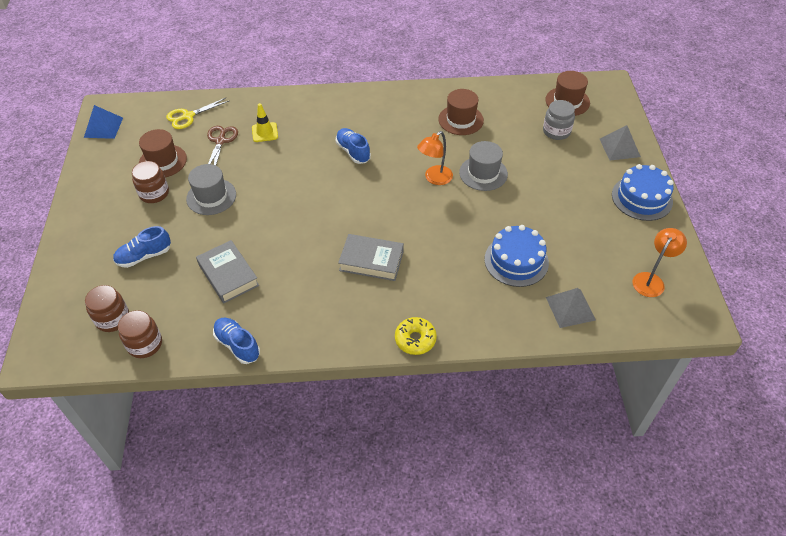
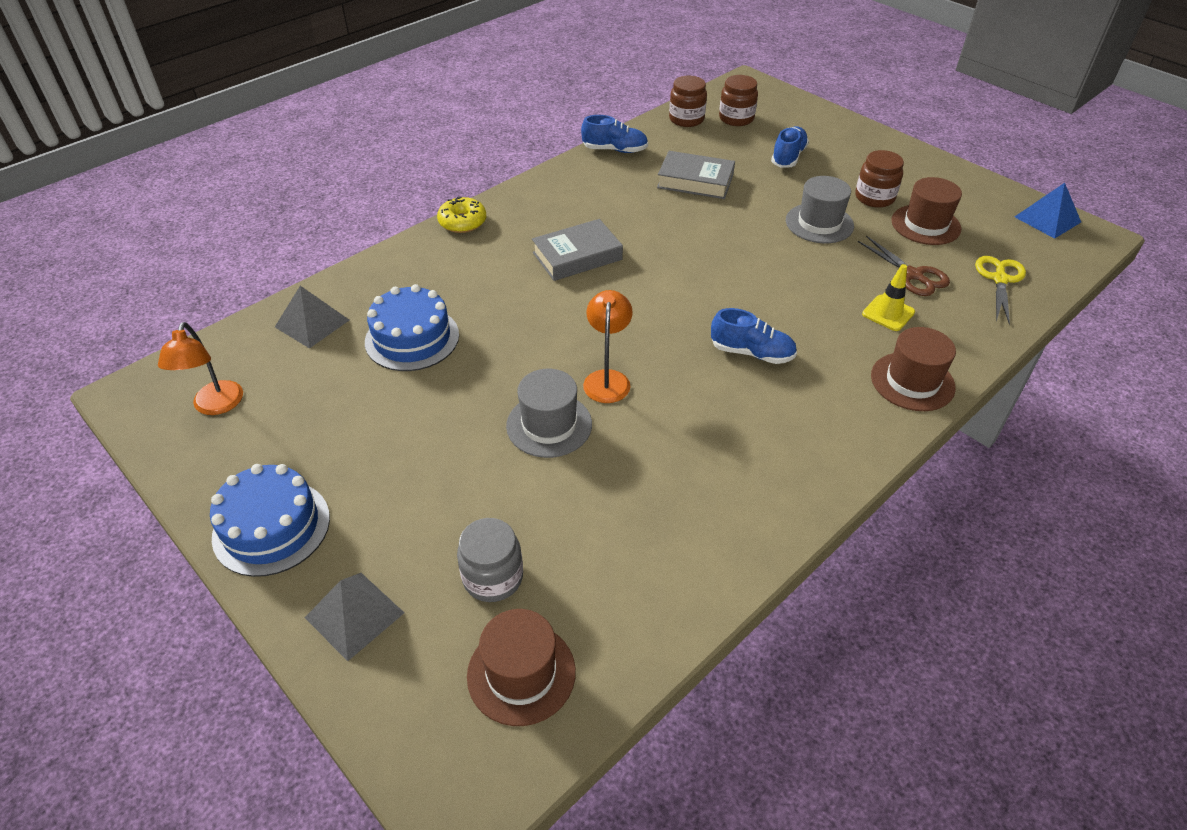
camera: 140 degrees right, 5 degrees down
(461, 120) = (670, 497): brown hat -> brown hat (912, 381)

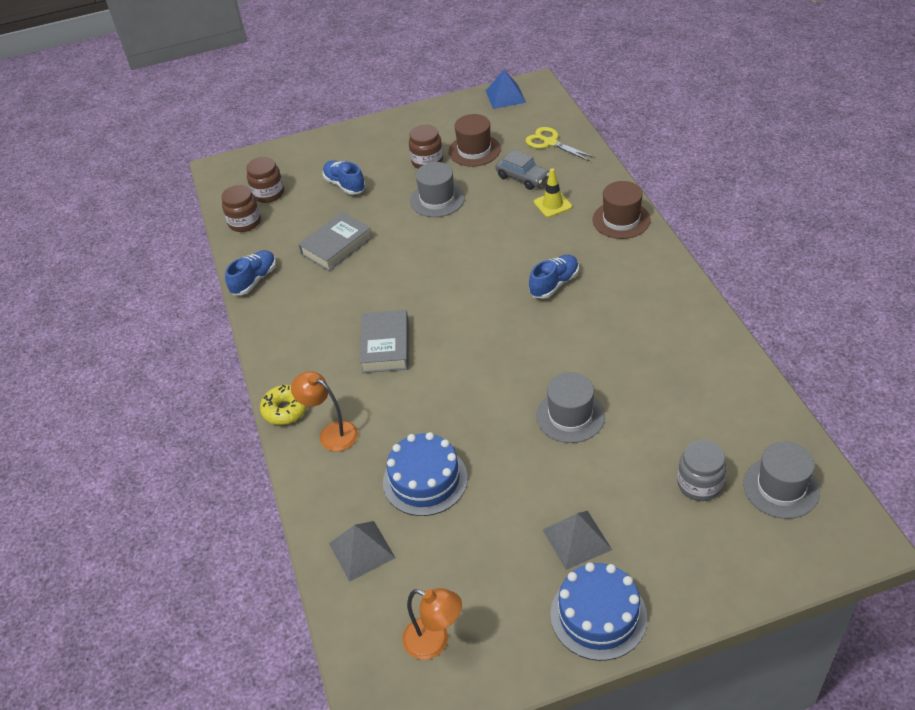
camera: 60 degrees left, 0 degrees up
(354, 615) = (703, 573): grey pyramid -> grey pyramid (576, 539)
(521, 673) = (781, 487): brown hat -> grey hat
(607, 379) = (539, 369): orange lamp -> orange lamp (331, 433)
(913, 275) = (522, 178): brown scissors -> grey car

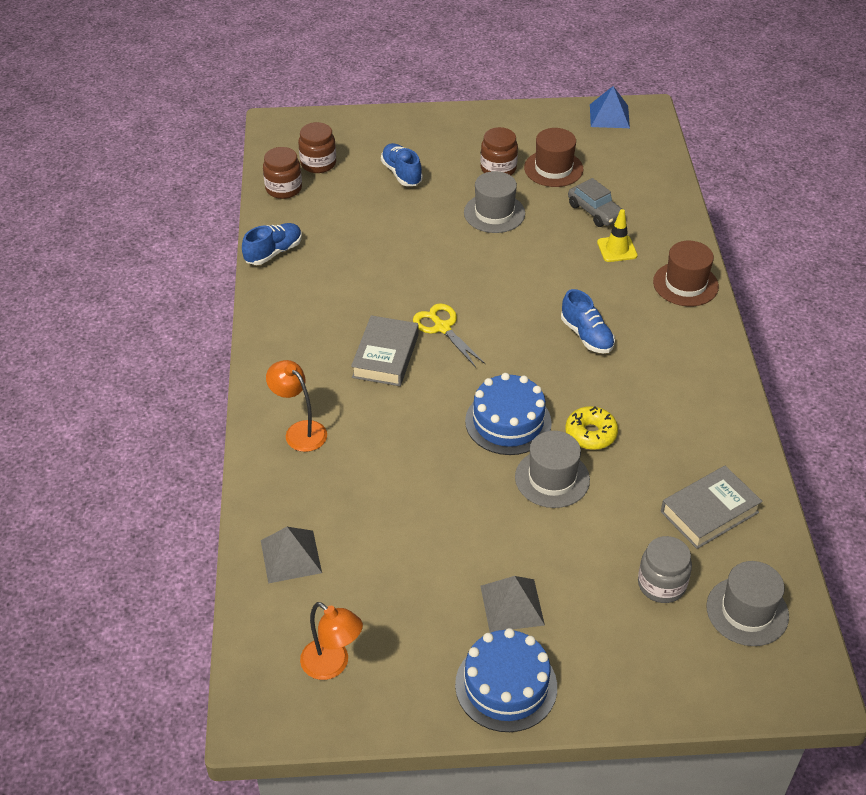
camera: 10 degrees right, 0 degrees up
(285, 410) = (261, 395): yellow donut -> yellow donut (590, 434)
(336, 246) = (370, 238): grey book -> grey book (709, 512)
(425, 480) = (378, 503): blue cake -> blue cake (508, 422)
(550, 142) = (639, 179): yellow scissors -> yellow scissors (442, 327)
(554, 284) = (586, 335): blue shoe -> blue shoe turned 90 degrees clockwise

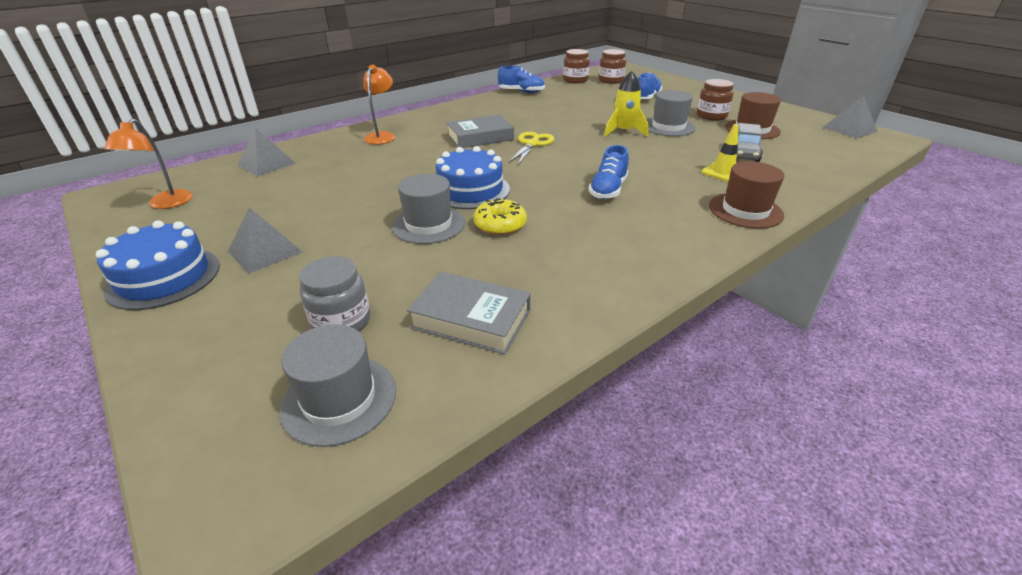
camera: 55 degrees right, 10 degrees down
(475, 249) = (623, 131): none -> yellow rocket
(609, 116) = (849, 129): blue pyramid -> grey pyramid

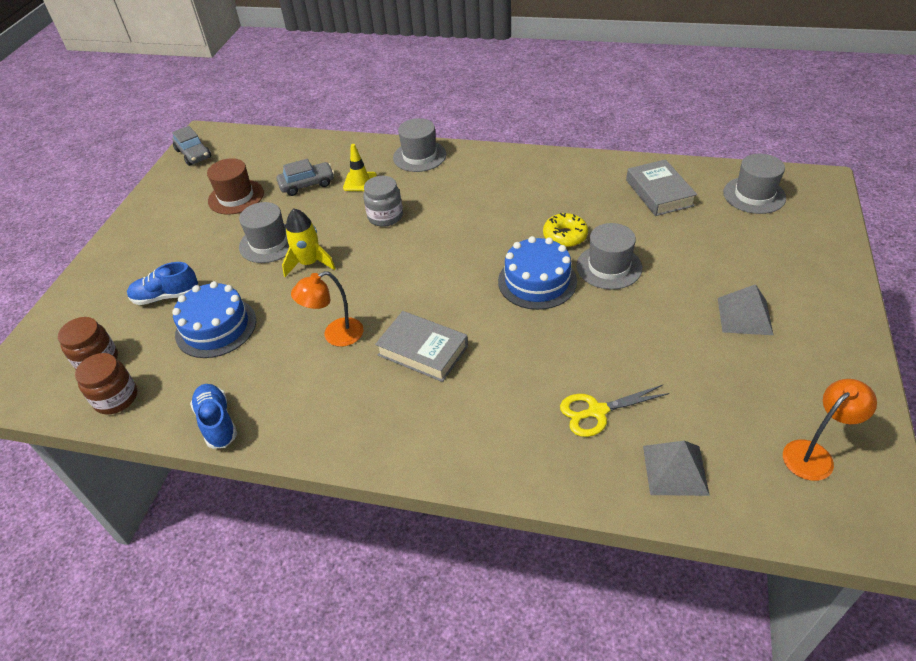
camera: 125 degrees left, 10 degrees up
(164, 277) = (830, 335): blue cake -> blue cake (216, 327)
(341, 322) = (727, 230): grey jar -> grey jar (385, 216)
(382, 136) = (503, 437): orange lamp -> orange lamp (335, 336)
(532, 144) = (402, 303): yellow scissors -> yellow scissors (597, 411)
(608, 190) = (453, 217): blue shoe -> none
(711, 116) = (210, 230): brown jar -> none
(745, 210) = (419, 156): brown hat -> grey hat
(849, 129) = (193, 154): grey pyramid -> grey car

